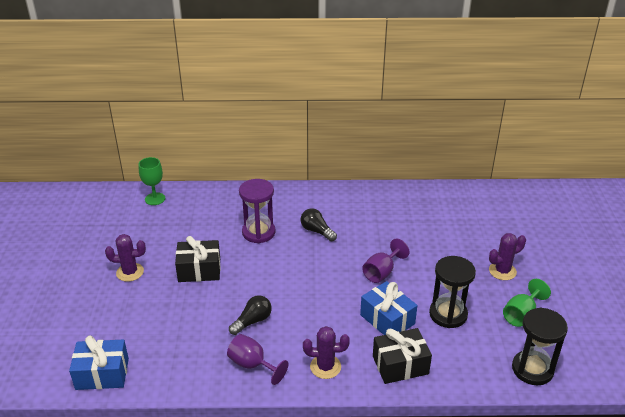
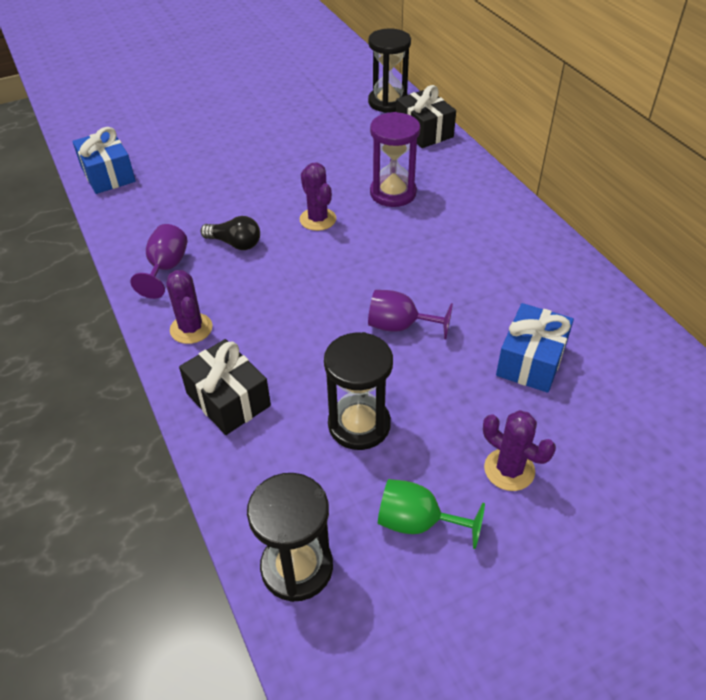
camera: 65 degrees right, 10 degrees up
(130, 272) = (258, 134): purple cactus -> purple cactus (318, 219)
(155, 199) = (388, 102): green goblet -> black hourglass
(199, 270) = (293, 175): black gift -> black gift (424, 131)
(317, 231) = (436, 239): black light bulb -> none
(387, 319) = (308, 360): blue gift -> blue gift (531, 361)

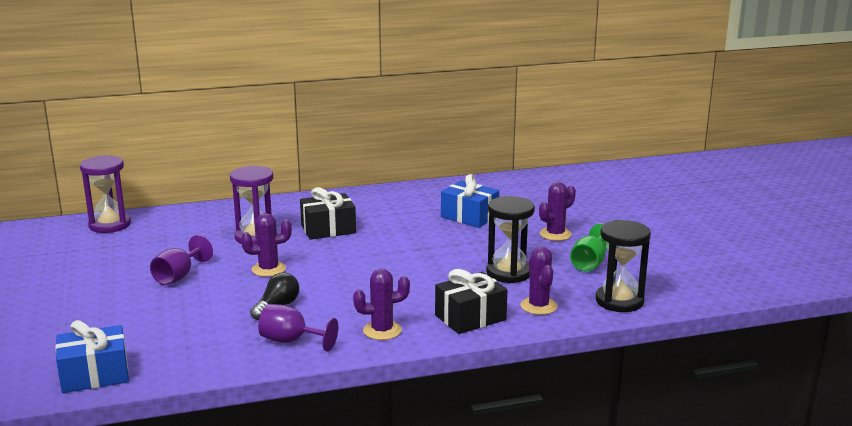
camera: 80 degrees left, 25 degrees down
(267, 467) = (538, 306): none -> purple cactus
(388, 102) = (110, 225): black hourglass -> purple hourglass
(400, 326) = (419, 251): purple goblet -> purple goblet (178, 276)
(424, 131) = (175, 216): black gift -> black gift (328, 229)

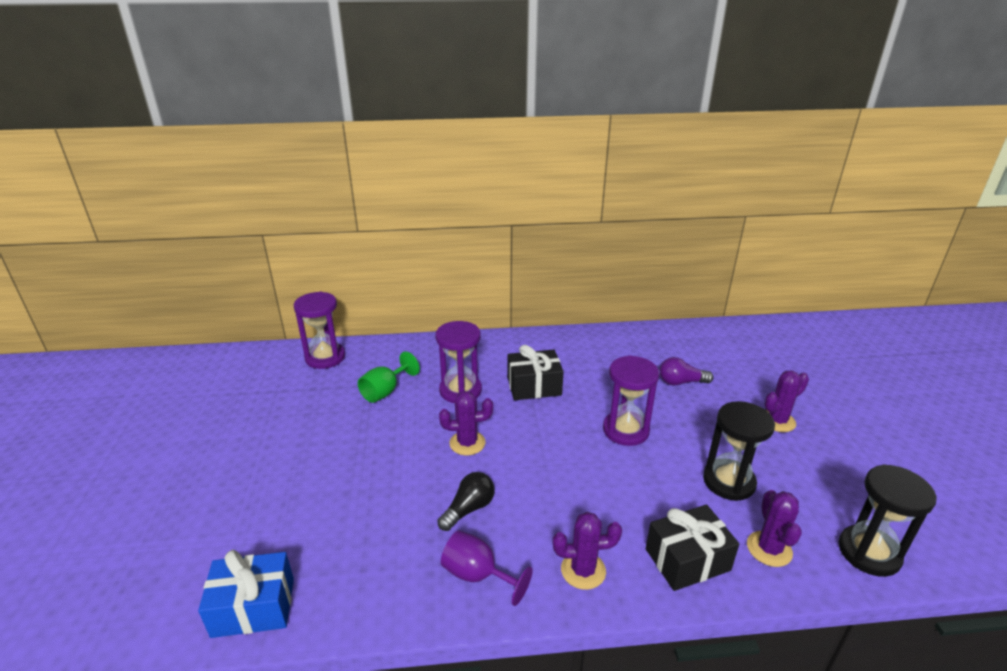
camera: 10 degrees right, 10 degrees up
(178, 276) = (375, 443): purple goblet -> none
(417, 250) = (625, 430): none -> purple hourglass
(469, 216) = (681, 382): blue gift -> purple light bulb
(590, 263) = (823, 476): green goblet -> green goblet (385, 391)

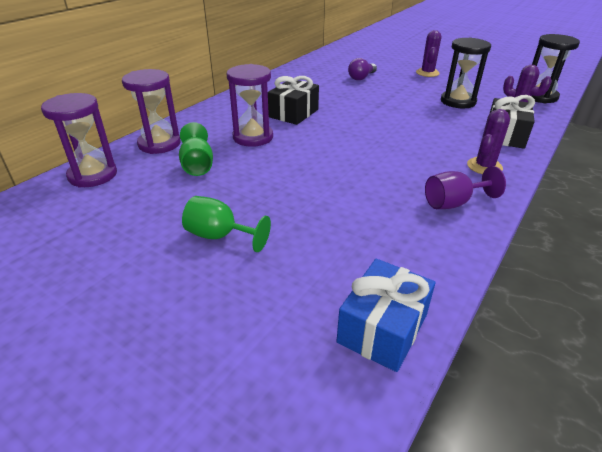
camera: 50 degrees left, 5 degrees up
(302, 460) = (220, 236): none -> green goblet
(467, 443) = (315, 157): purple cactus -> none
(469, 509) = (385, 182): black light bulb -> none
(625, 430) = (380, 107): purple hourglass -> purple hourglass (159, 144)

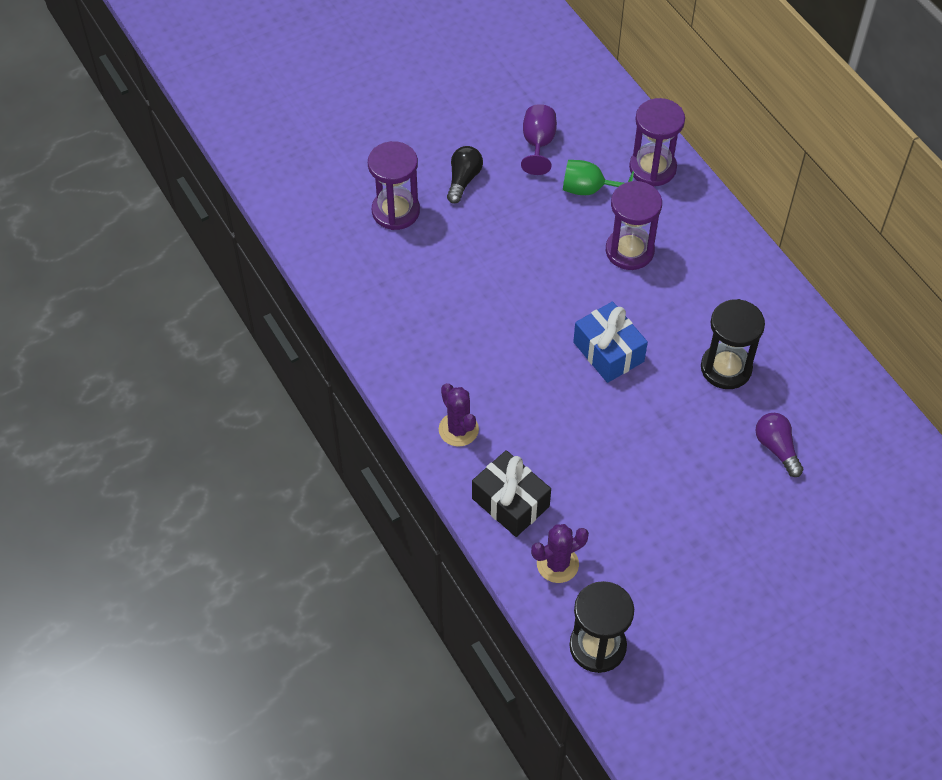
camera: 115 degrees right, 20 degrees up
(93, 175) = (608, 112): purple hourglass -> purple hourglass (395, 211)
(220, 236) = (463, 180): green goblet -> black light bulb
(293, 113) = (678, 311): black gift -> none
(383, 328) = (318, 237): blue gift -> blue gift (608, 352)
(427, 73) = (760, 555): purple cactus -> none
(453, 203) = (415, 359): purple goblet -> purple goblet (538, 144)
(458, 101) = (630, 520): black hourglass -> black hourglass (726, 368)

